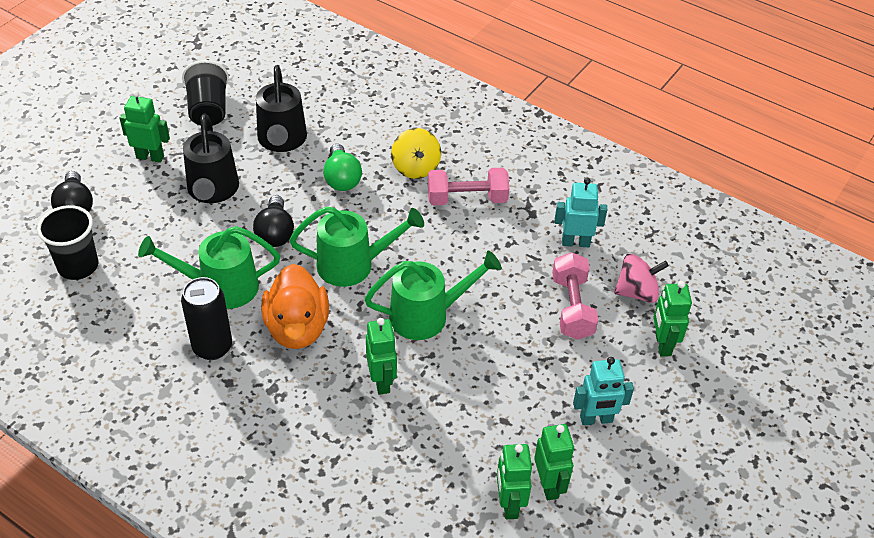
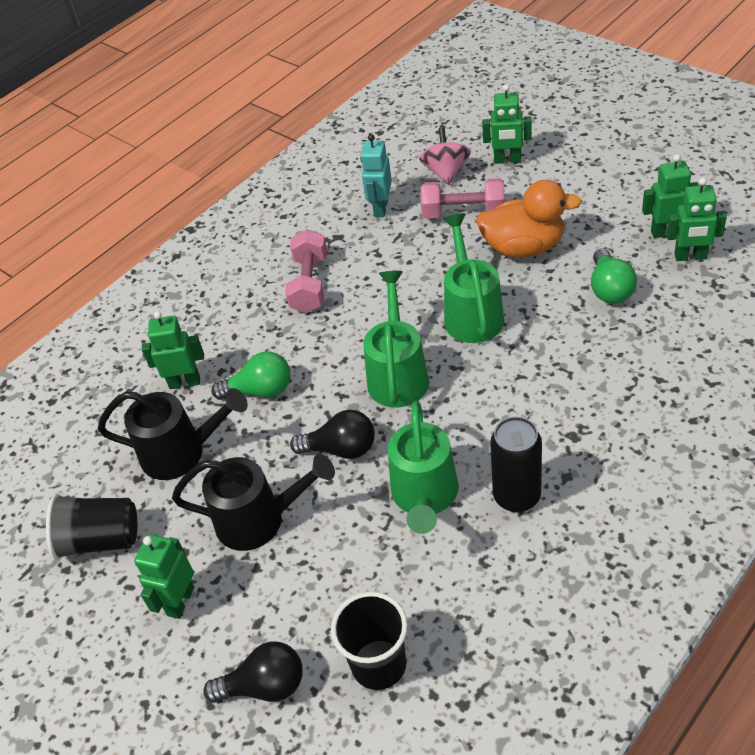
camera: 75 degrees left, 0 degrees up
(297, 328) = (488, 419): orange duck -> orange duck (523, 247)
(382, 381) = (558, 346): green robot -> green robot (185, 382)
(415, 168) = (255, 326): yellow spinning top -> none
(459, 427) = (609, 289): none -> green light bulb
(596, 419) = (592, 202): turquoise robot -> none

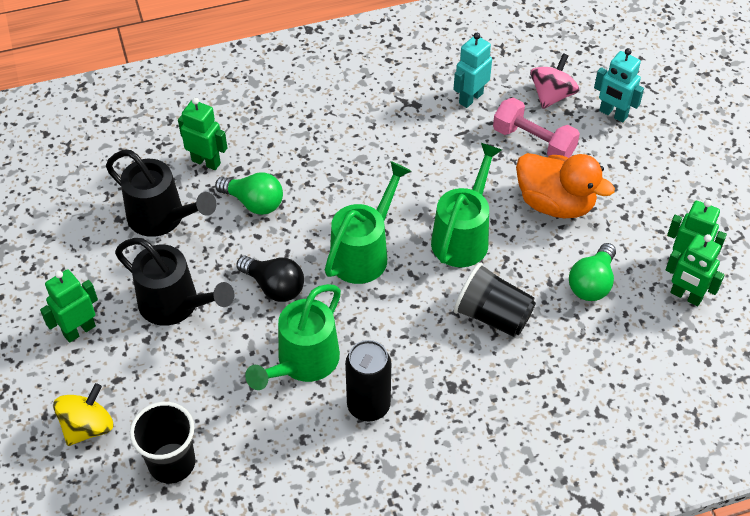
camera: 25 degrees right, 5 degrees up
(100, 540) = (61, 250): black cup -> black cup (492, 315)
(265, 686) = (88, 427): black light bulb -> yellow spinning top
(310, 284) = (360, 134): pink dumbbell -> none
(507, 160) = (613, 114): green robot -> turquoise robot

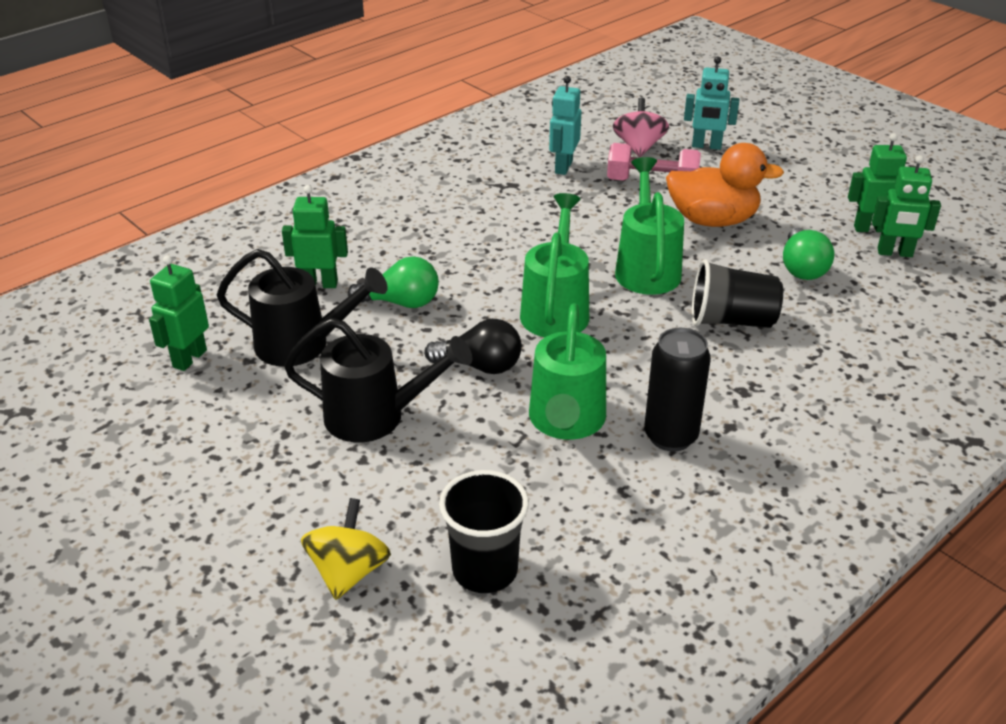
camera: 25 degrees left, 15 degrees down
(79, 330) = (269, 478): green robot -> green robot (189, 358)

